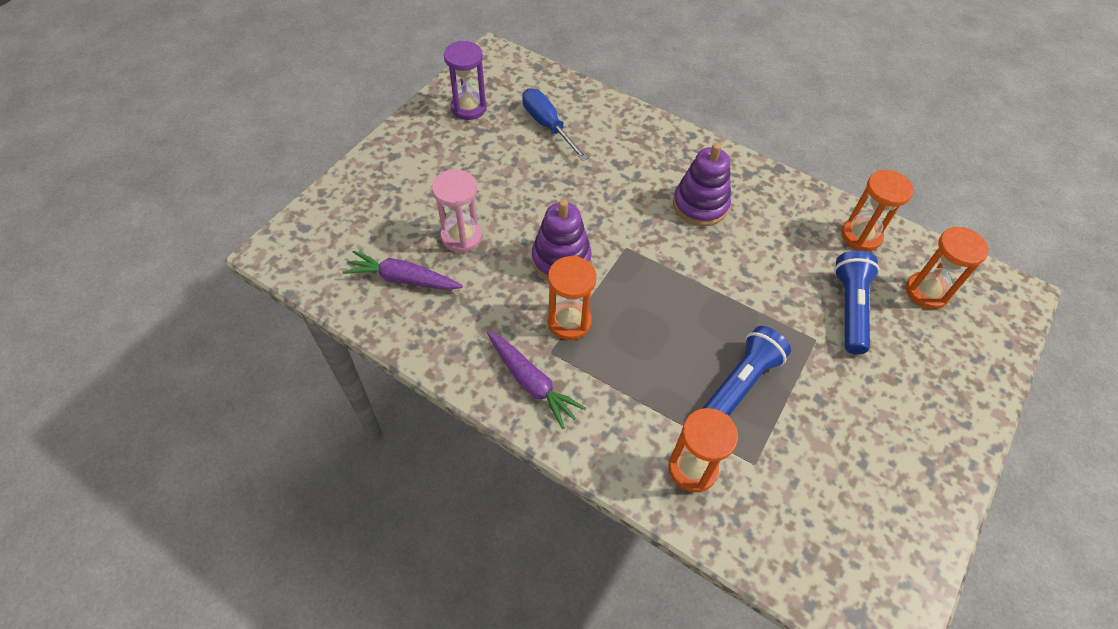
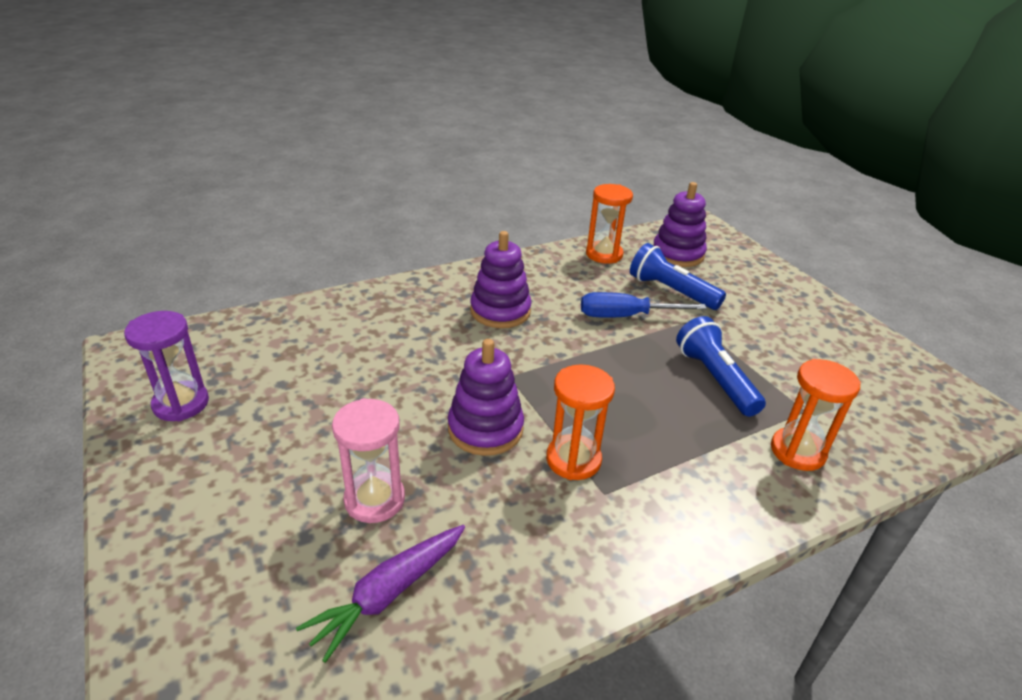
camera: 60 degrees left, 20 degrees down
(531, 382) = (637, 529): purple carrot -> none
(547, 125) = (290, 356): blue screwdriver -> blue screwdriver (625, 316)
(926, 292) = (677, 254): orange hourglass -> purple stacking toy

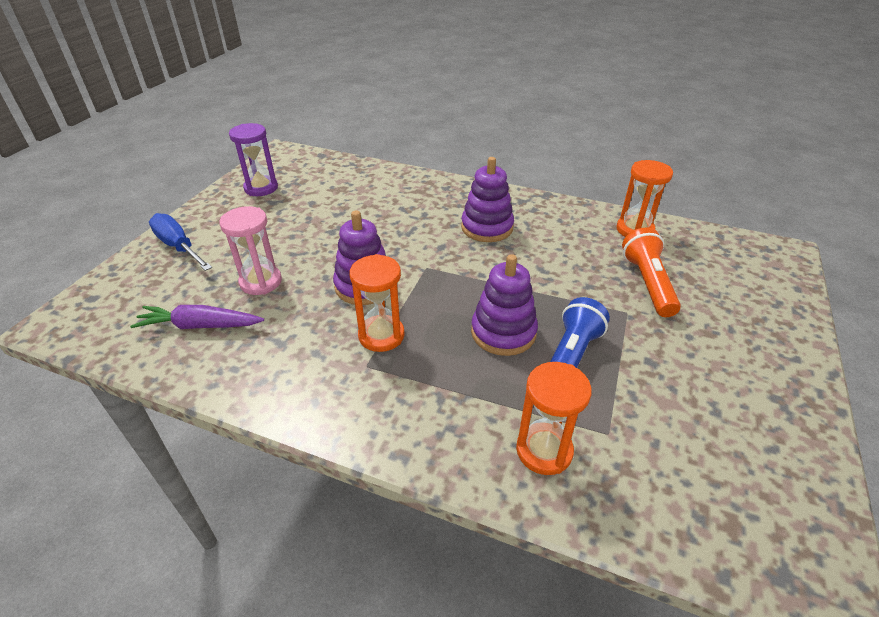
camera: 50 degrees right, 5 degrees up
(625, 316) = (573, 278): blue screwdriver -> blue screwdriver (178, 246)
(671, 291) = (648, 283): blue flashlight -> orange flashlight
(677, 254) = (708, 261): purple stacking toy -> purple stacking toy (503, 332)

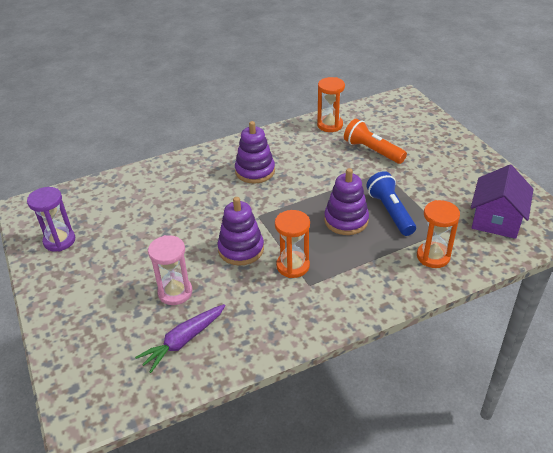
camera: 45 degrees left, 0 degrees up
(178, 246) = (73, 316): blue screwdriver -> none
(710, 480) = (496, 219): none -> purple house

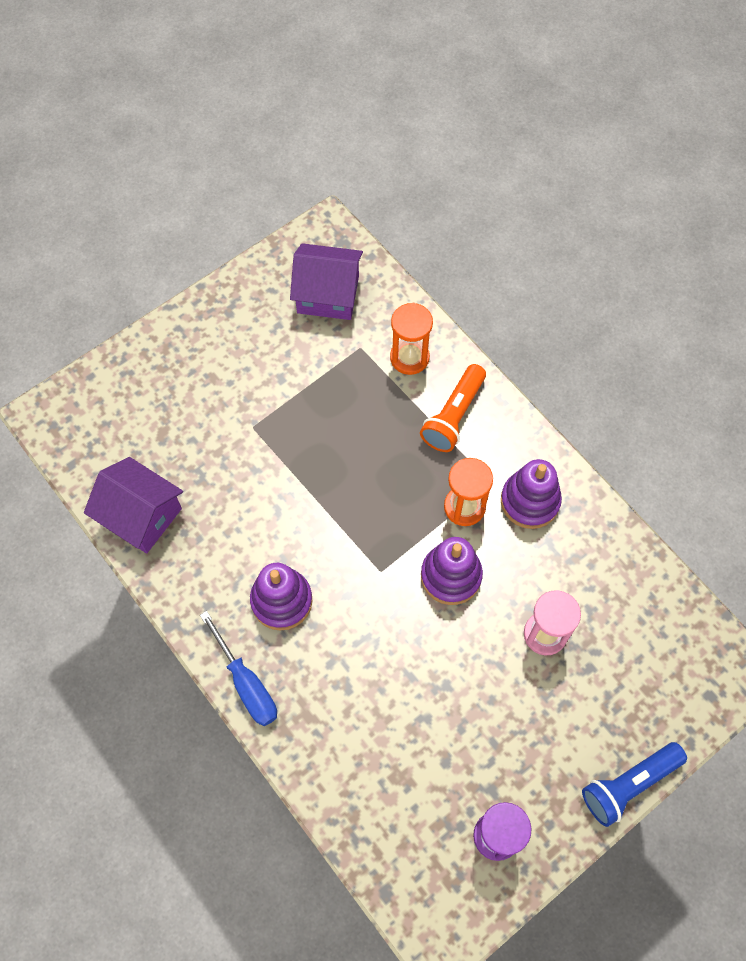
camera: 105 degrees left, 25 degrees up
(184, 341) = (612, 599): purple carrot -> none
(209, 153) = (246, 684): none -> blue screwdriver
(330, 125) = (141, 515): orange hourglass -> purple house
(346, 220) = (366, 459): purple stacking toy -> purple stacking toy (530, 501)
(372, 151) = (203, 446): orange flashlight -> orange flashlight (453, 416)
(390, 212) = (338, 409): blue flashlight -> blue flashlight (628, 784)

